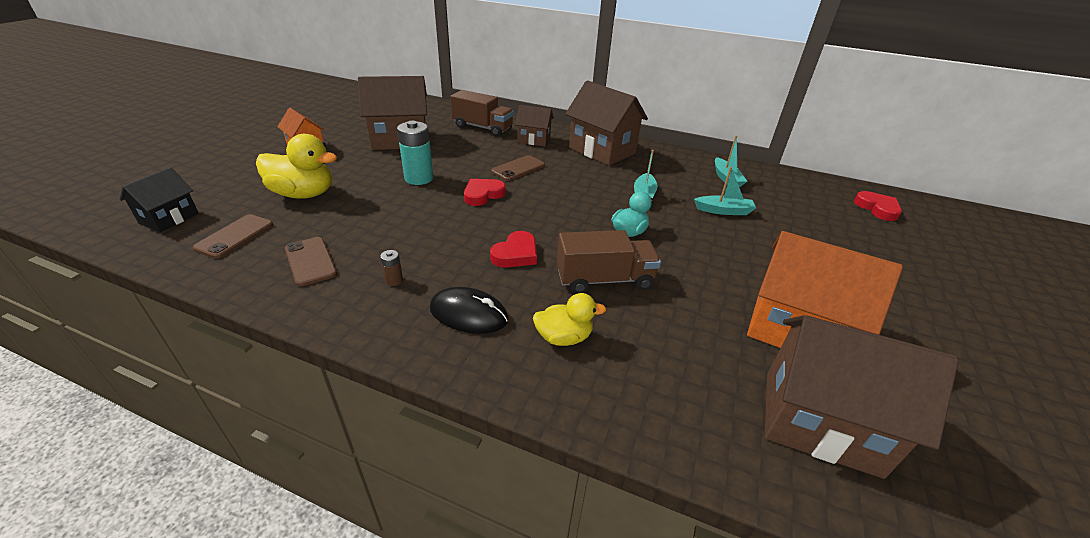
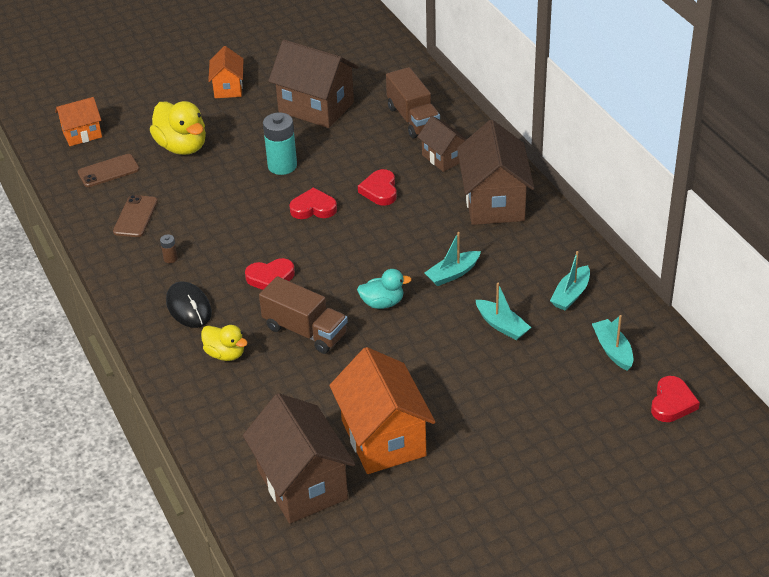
camera: 45 degrees right, 5 degrees up
(169, 218) = (82, 134): black house -> orange house
(518, 168) = (380, 190): brown phone -> red heart
(799, 196) = (612, 350): none -> turquoise boat

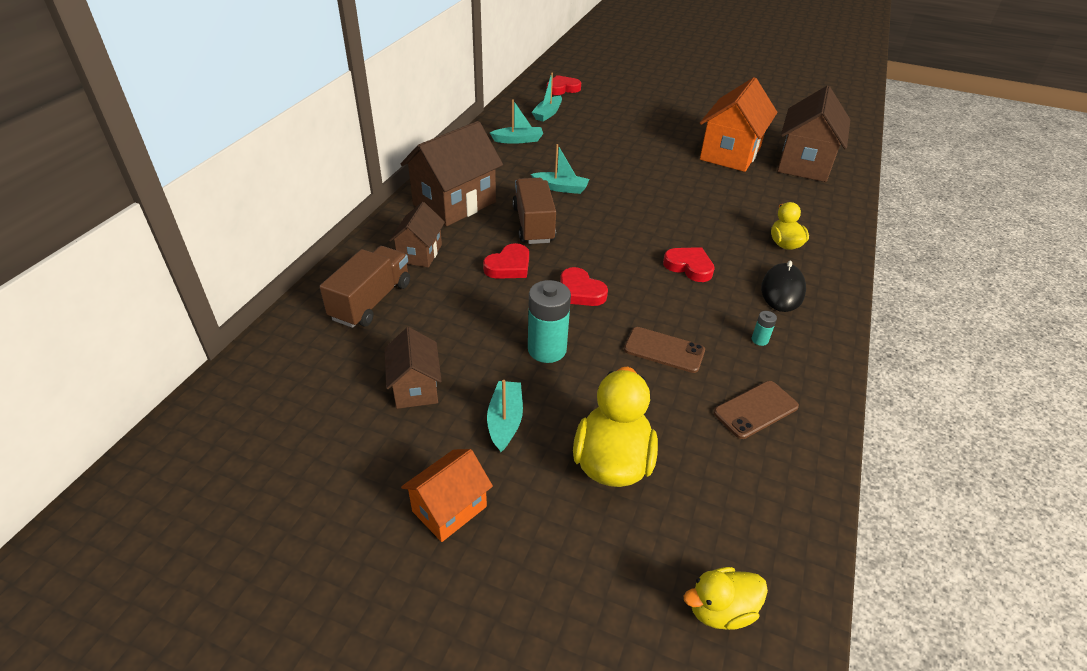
camera: 135 degrees left, 0 degrees up
(82, 134) = (720, 609): orange house -> yellow duck
(108, 171) = (735, 501): brown phone -> brown phone (664, 350)
(170, 258) = (759, 340): brown battery -> turquoise battery
(305, 331) = (708, 221): brown truck -> brown truck (533, 225)
(316, 107) = (415, 387): brown house -> brown house, size x0.56
(382, 303) = (632, 203): turquoise duck -> none
(502, 325) = (582, 152): turquoise boat -> turquoise boat (505, 421)

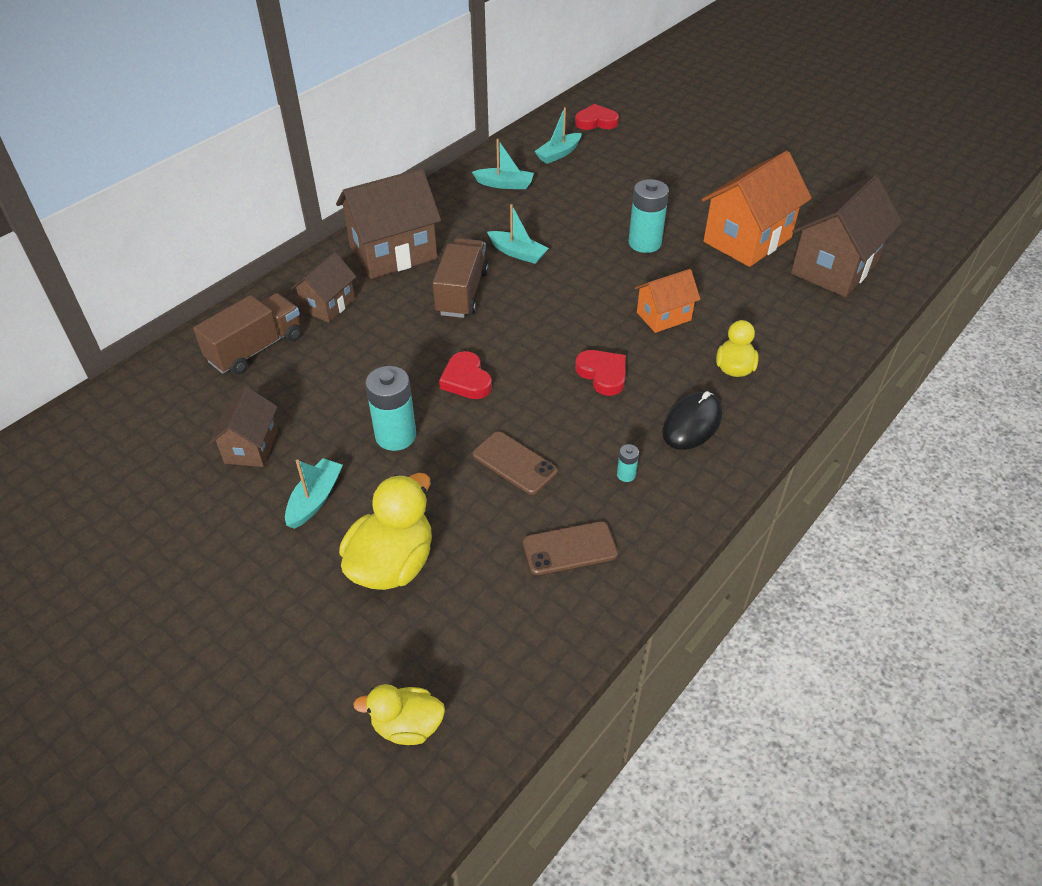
camera: 20 degrees right, 5 degrees up
(449, 509) = (222, 569): orange house -> orange house (663, 316)
(509, 266) = (409, 336): red heart -> none
(656, 167) = (644, 243): none -> turquoise battery

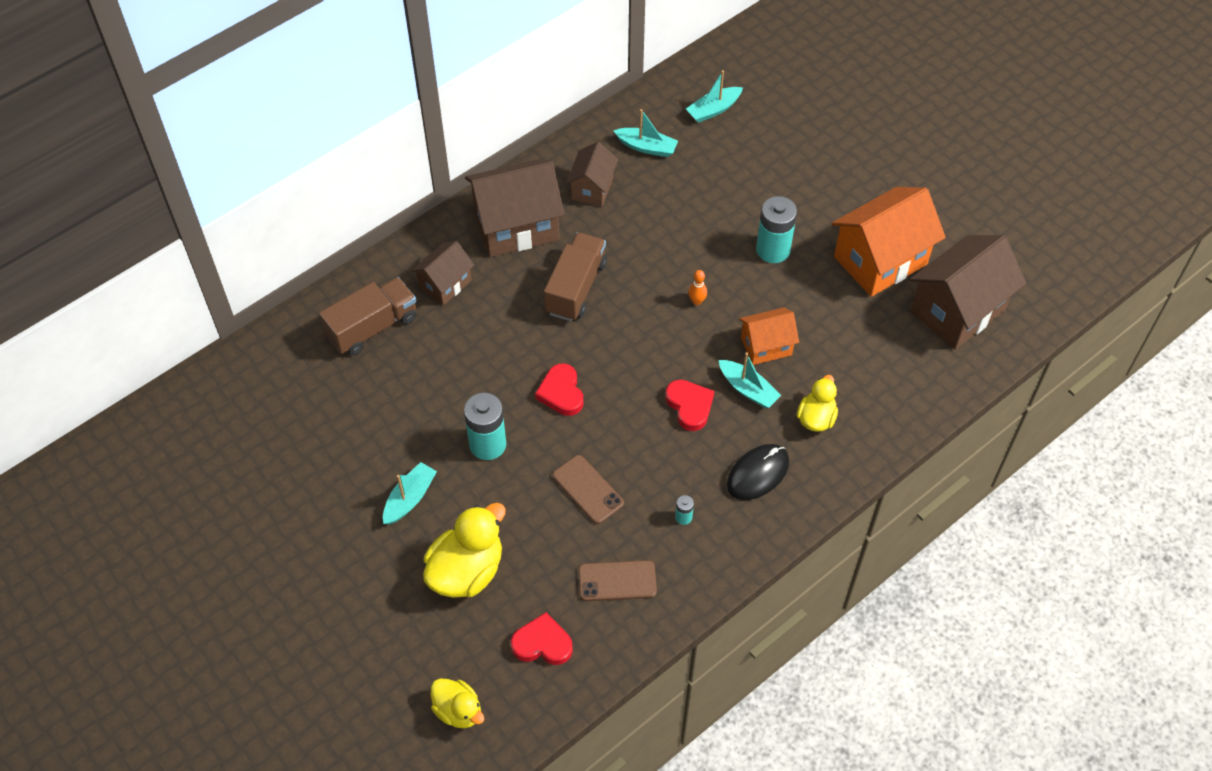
camera: 10 degrees right, 10 degrees up
(251, 447) = (360, 436): brown house -> brown house (592, 188)
(407, 726) = (458, 710): yellow duck -> yellow duck turned 150 degrees counterclockwise
(518, 253) = (641, 244): turquoise boat -> turquoise boat (748, 389)
(584, 289) = (697, 301): none -> orange bowling pin
(596, 122) = (766, 65): red heart -> red heart (542, 643)

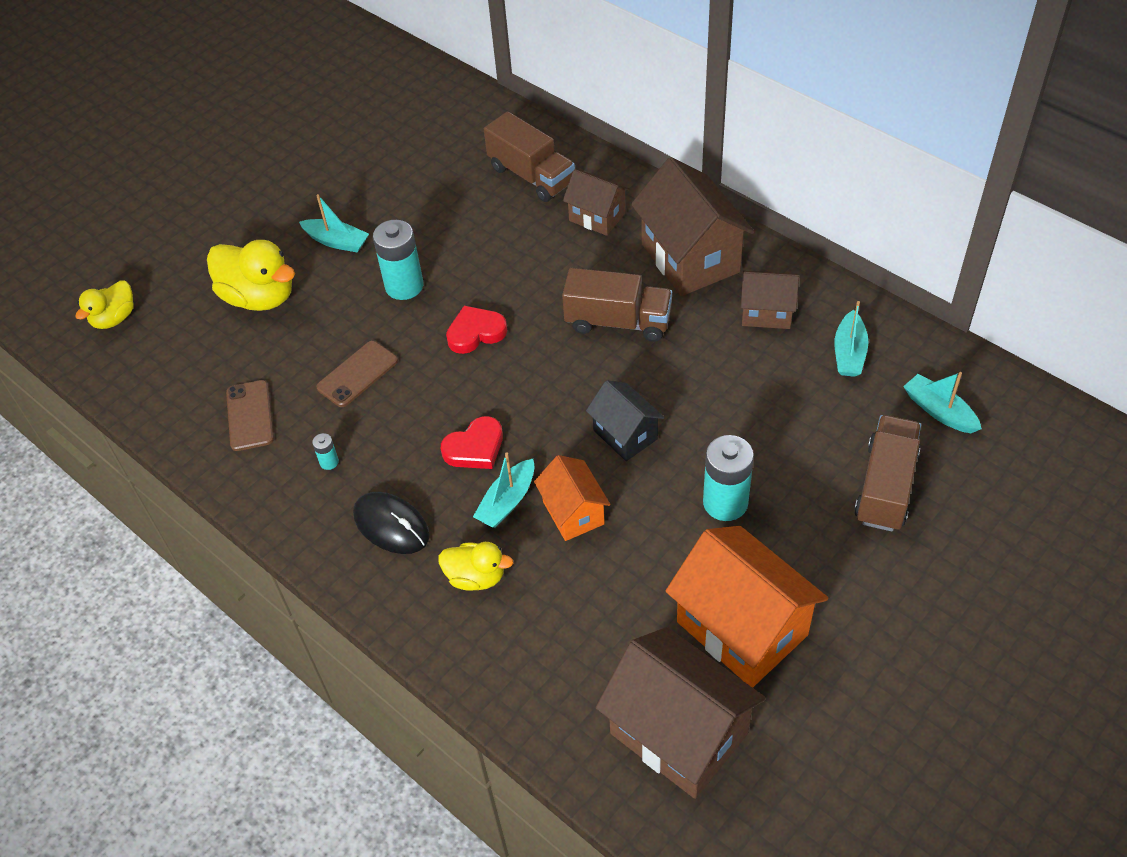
camera: 85 degrees right, 5 degrees down
(542, 643) = (180, 367): red heart -> none
(697, 301) = (625, 434): orange bowling pin -> black house
(774, 155) = (885, 486): none -> brown truck

